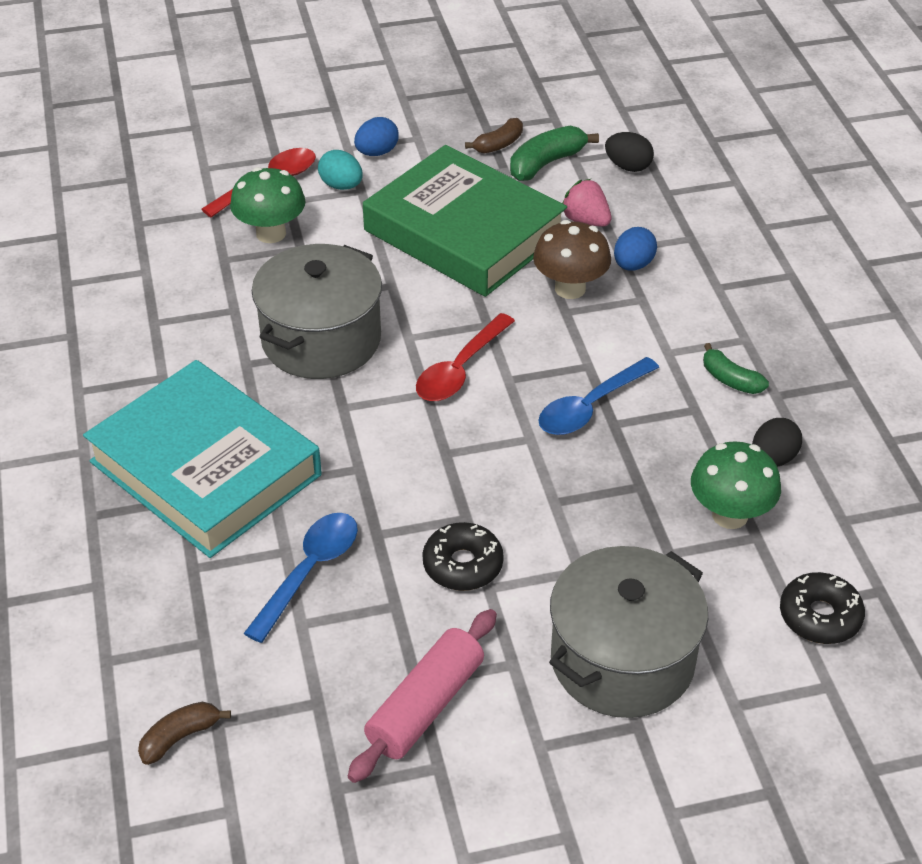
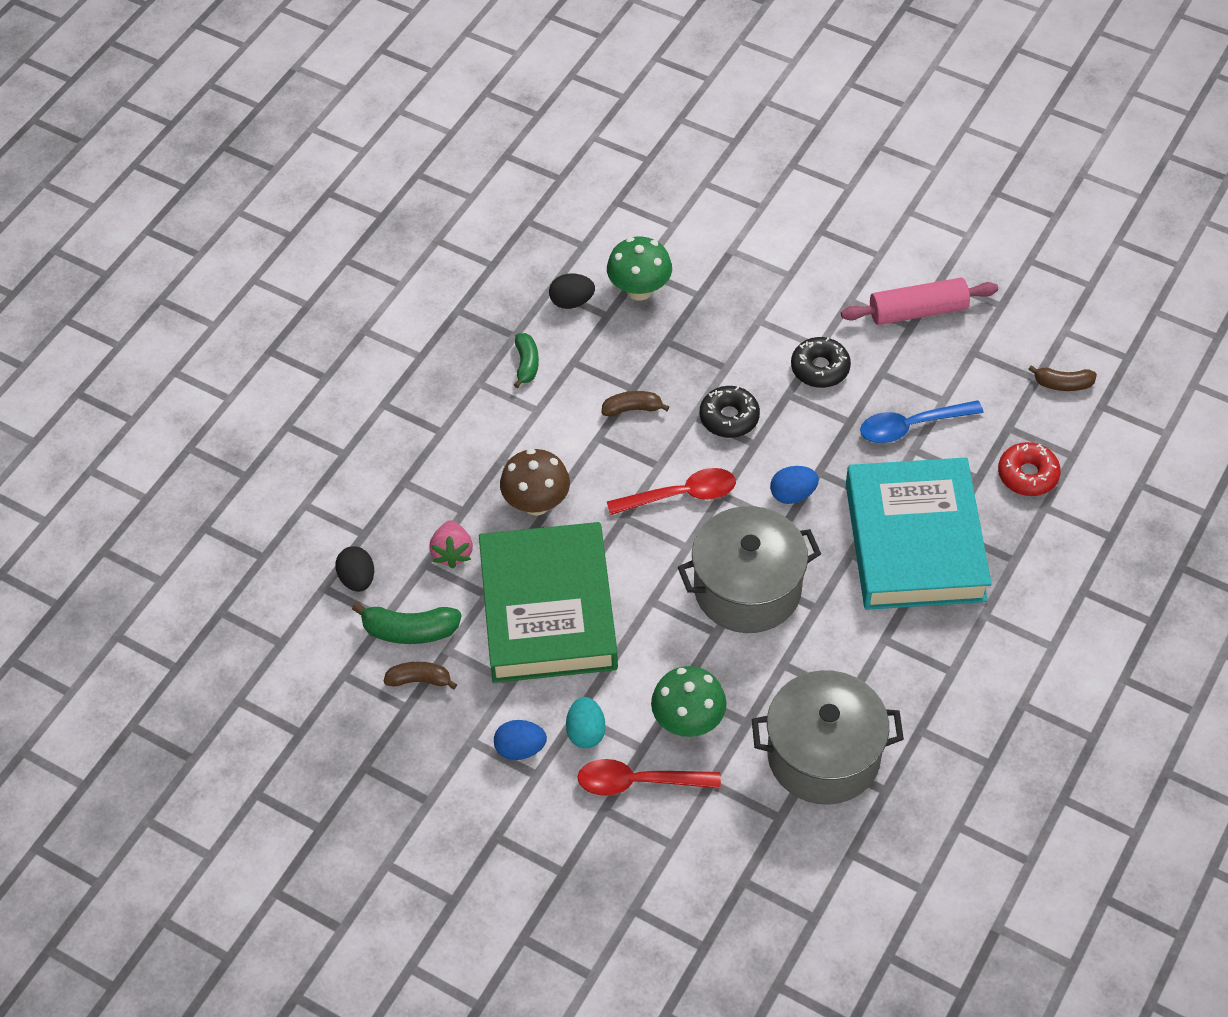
camera: 135 degrees left, 10 degrees up
(141, 605) = (1027, 475): none -> red donut
(590, 407) = (632, 409): blue spoon -> brown banana
(622, 660) = (791, 263): grey pot -> grey pot (823, 755)
(633, 265) = (471, 490): blue egg -> blue egg (793, 494)
(820, 616) = (665, 212): black donut -> black donut (729, 418)

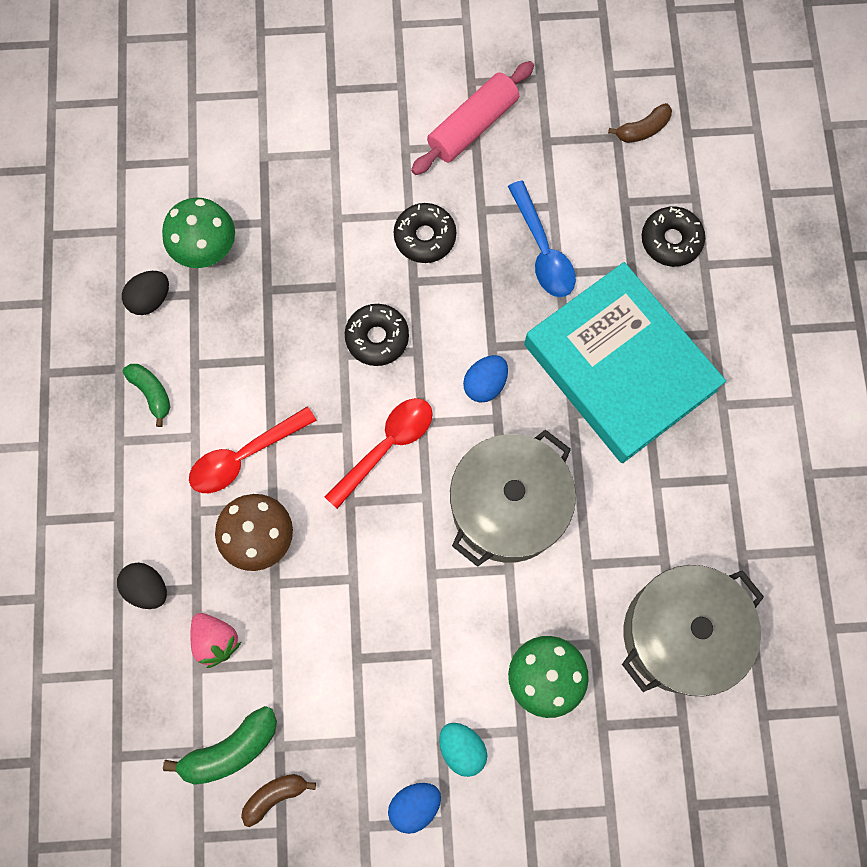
camera: 35 degrees left, 20 degrees up
(357, 579) = (144, 726): black egg -> black egg (147, 588)
(548, 610) = (345, 643): green book -> none
(632, 409) = (283, 382): brown banana -> none
(638, 782) = (541, 768): red spoon -> red spoon (244, 456)
(911, 426) = (542, 250): blue spoon -> blue spoon turned 60 degrees counterclockwise
(1027, 475) = (671, 240): red donut -> black donut

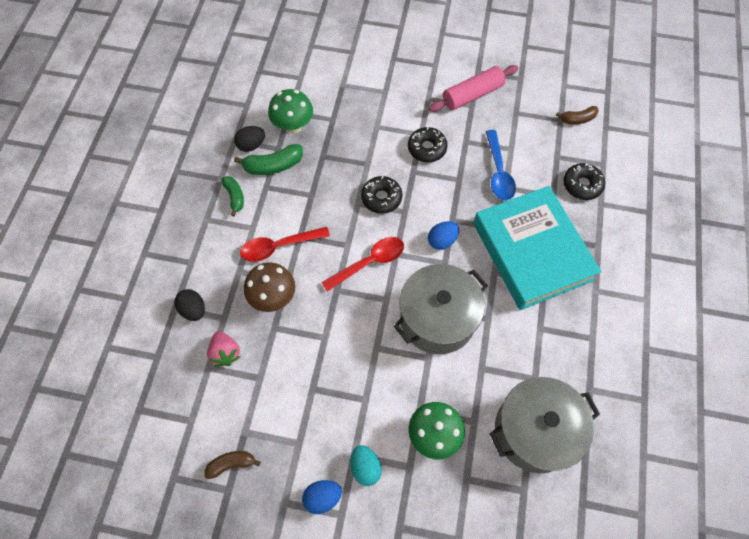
camera: 15 degrees right, 10 degrees down
(231, 749) = (212, 425): green banana -> green banana (273, 166)

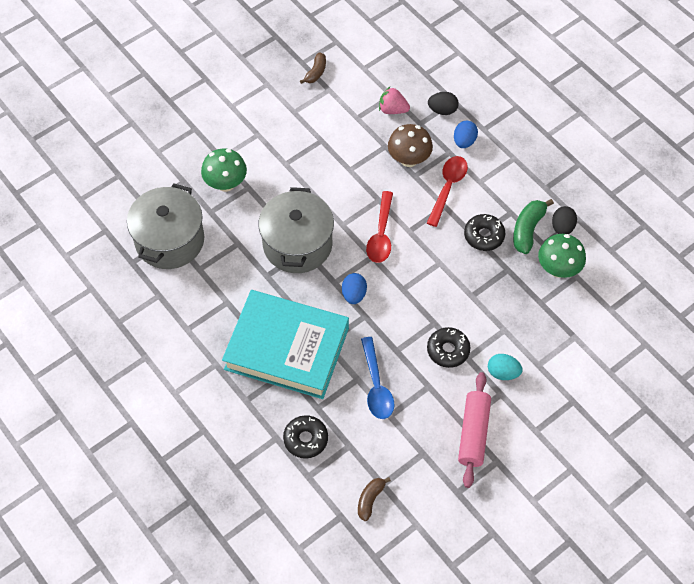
camera: 130 degrees right, 5 degrees down
(235, 197) = (519, 187): green banana -> none
(322, 497) = (250, 103): blue egg -> blue egg (464, 141)
(365, 467) = (244, 135): turquoise egg -> turquoise egg (503, 372)
(381, 198) = (429, 282): black donut -> black donut (484, 236)
(498, 172) = (376, 385): blue spoon -> blue spoon turned 135 degrees counterclockwise

